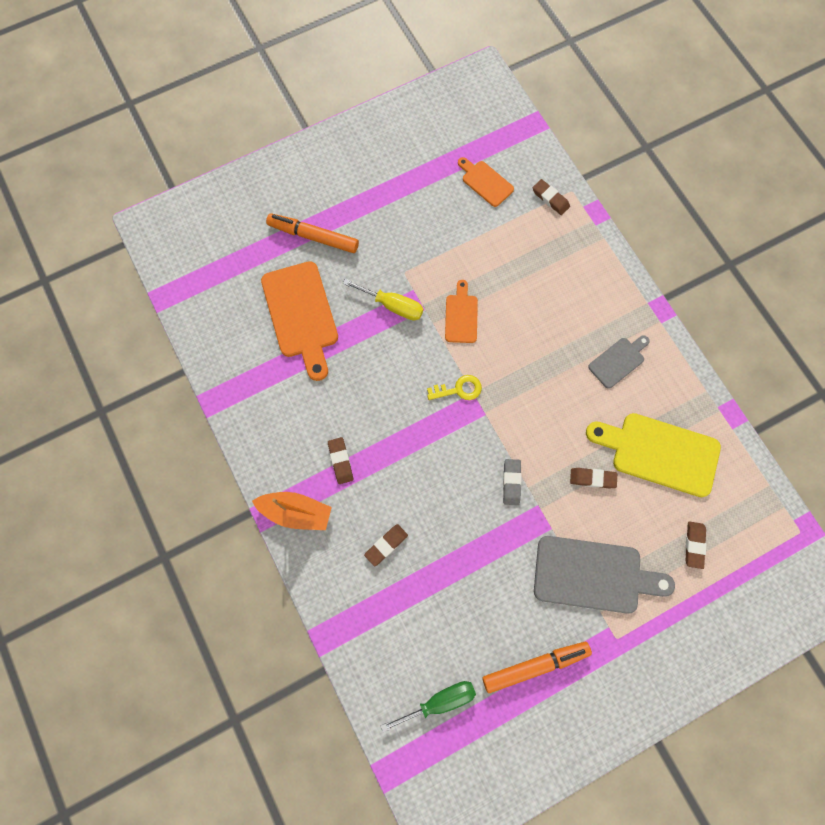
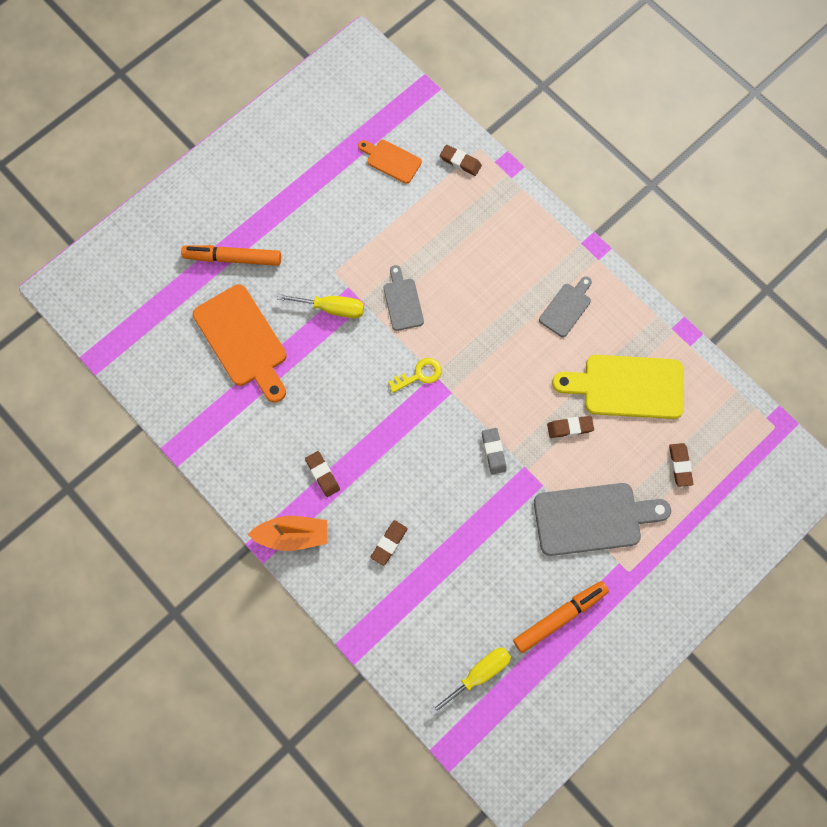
camera: 15 degrees left, 0 degrees up
(440, 701) = (479, 674): green screwdriver -> yellow screwdriver
(461, 316) = (402, 302): orange cutting board -> grey cutting board

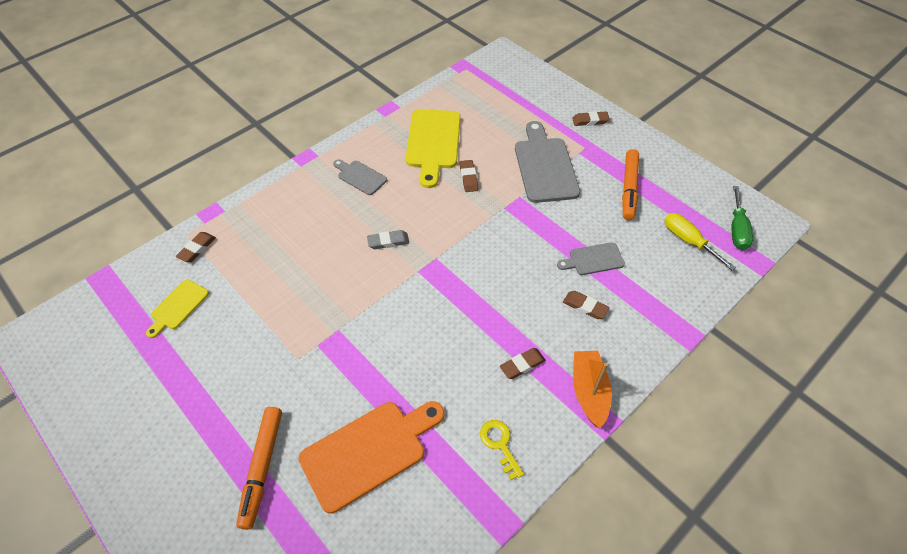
camera: 90 degrees left, 20 degrees down
(332, 308) = (339, 359): yellow screwdriver -> none
(391, 160) = (178, 307): orange cutting board -> yellow cutting board
(402, 302) = (339, 296): grey cutting board -> grey cutting board (593, 259)
(419, 374) = (417, 282): yellow key -> yellow key (499, 444)
(493, 451) = (492, 228): grey eraser -> grey eraser (388, 241)
(497, 738) = (737, 229): none -> green screwdriver
(559, 617) = (629, 188): orange marker -> orange marker turned 135 degrees counterclockwise
(680, 465) = (497, 117): brown eraser -> brown eraser (590, 121)

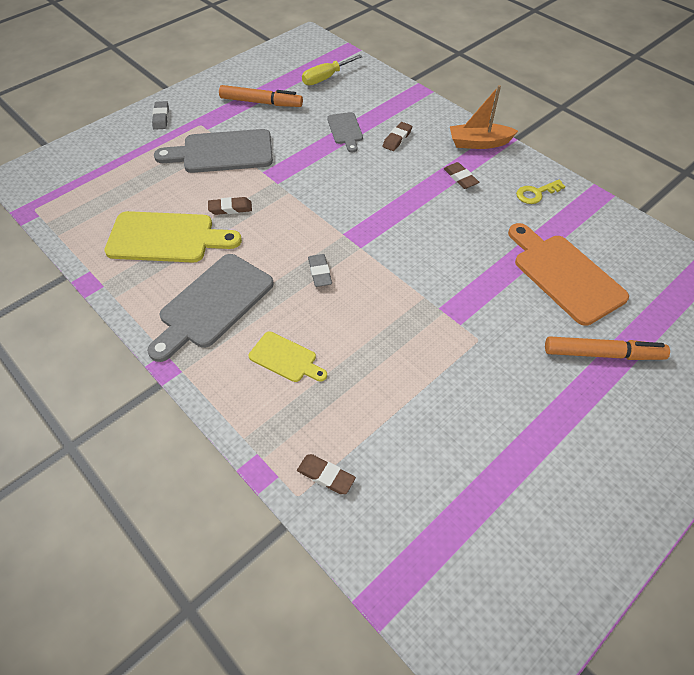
camera: 90 degrees left, 0 degrees up
(178, 307) = (423, 478): yellow cutting board -> yellow cutting board (285, 358)
(360, 177) = (213, 304): grey cutting board -> grey cutting board, size x1.86
(590, 121) = (161, 118): brown eraser -> grey eraser
(737, 229) = (314, 53): green screwdriver -> none

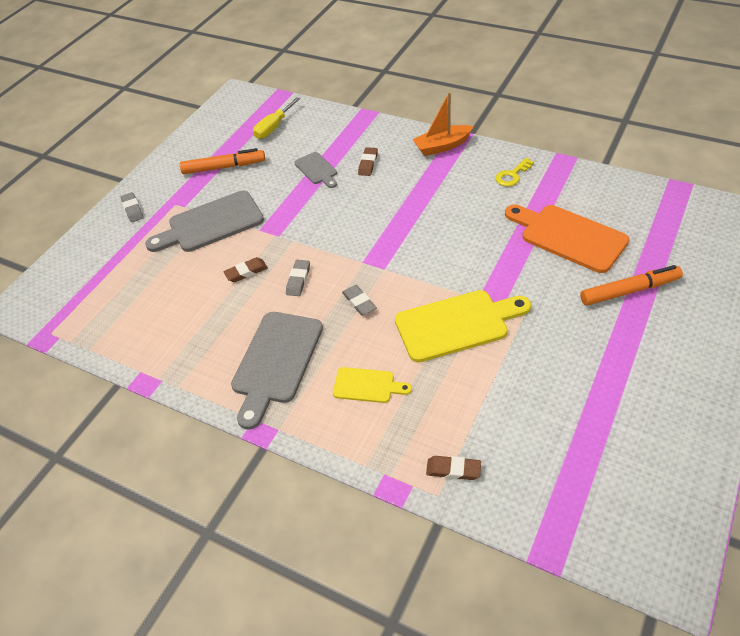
camera: 15 degrees left, 5 degrees down
(166, 238) = (199, 317): yellow cutting board -> yellow cutting board (456, 324)
(274, 232) = (298, 280): none -> grey eraser
(460, 178) = (441, 181): brown eraser -> none

